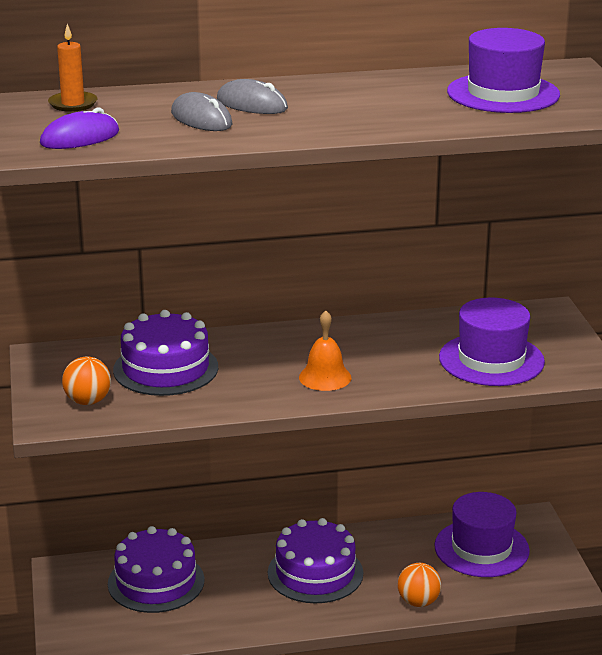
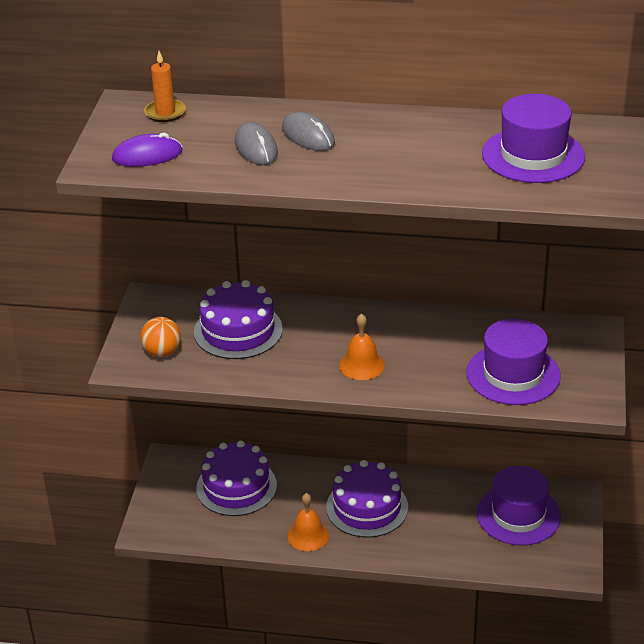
camera: 20 degrees right, 10 degrees up
(263, 613) = (308, 535): none -> orange bell
(418, 602) = (439, 554): orange ball -> none

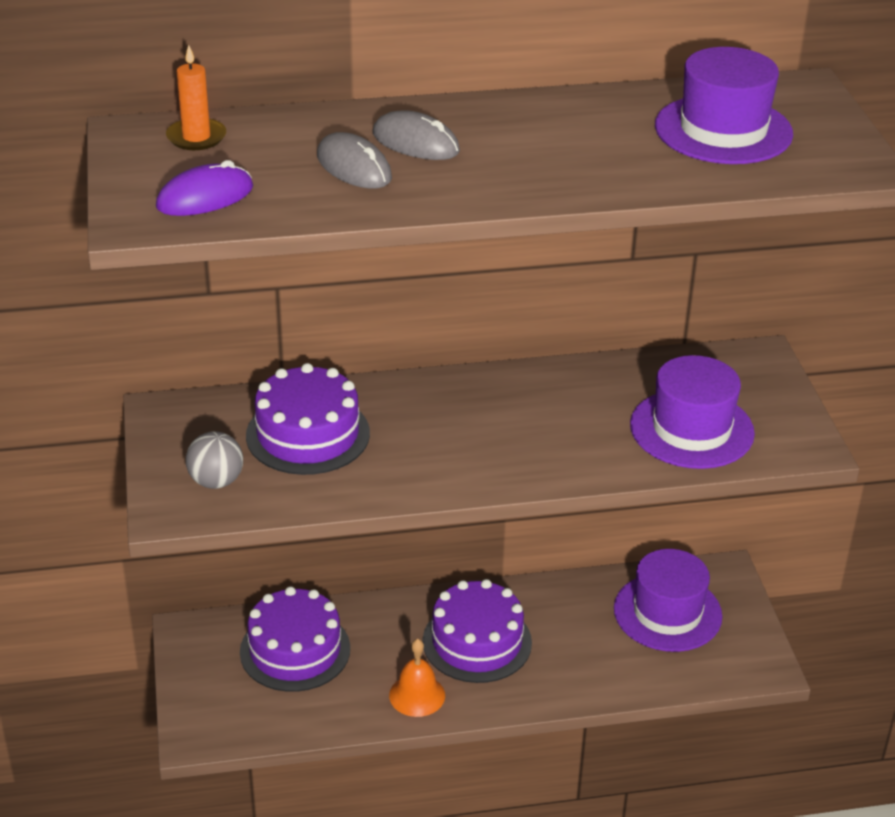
camera: 20 degrees left, 0 degrees up
(162, 352) = (216, 481): orange ball -> grey ball
(362, 365) = (495, 451): orange bell -> none

